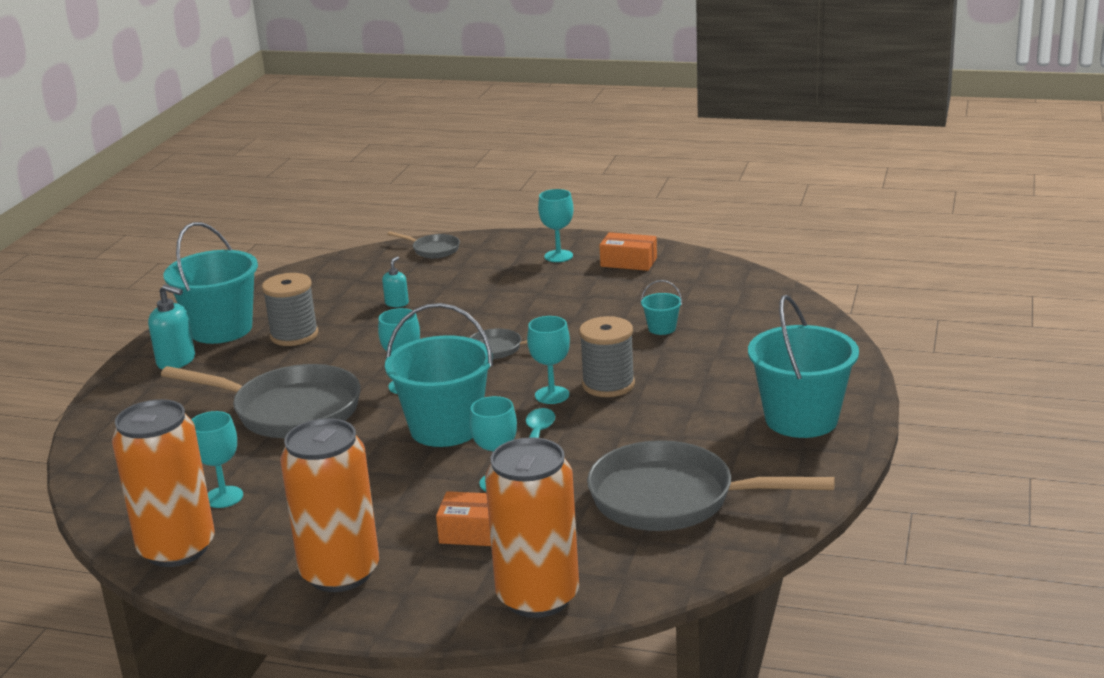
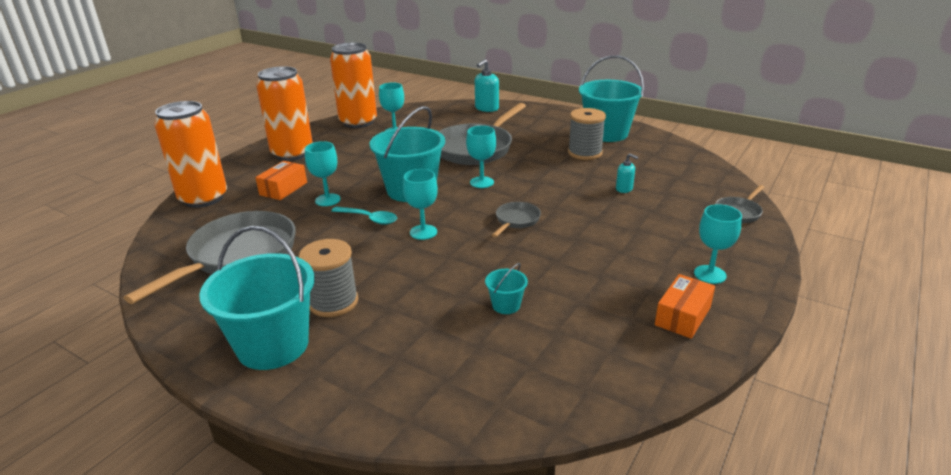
camera: 105 degrees right, 5 degrees up
(176, 361) = (566, 122): turquoise soap dispenser -> turquoise soap dispenser (486, 108)
(608, 385) = (419, 258): grey spool -> grey spool (333, 302)

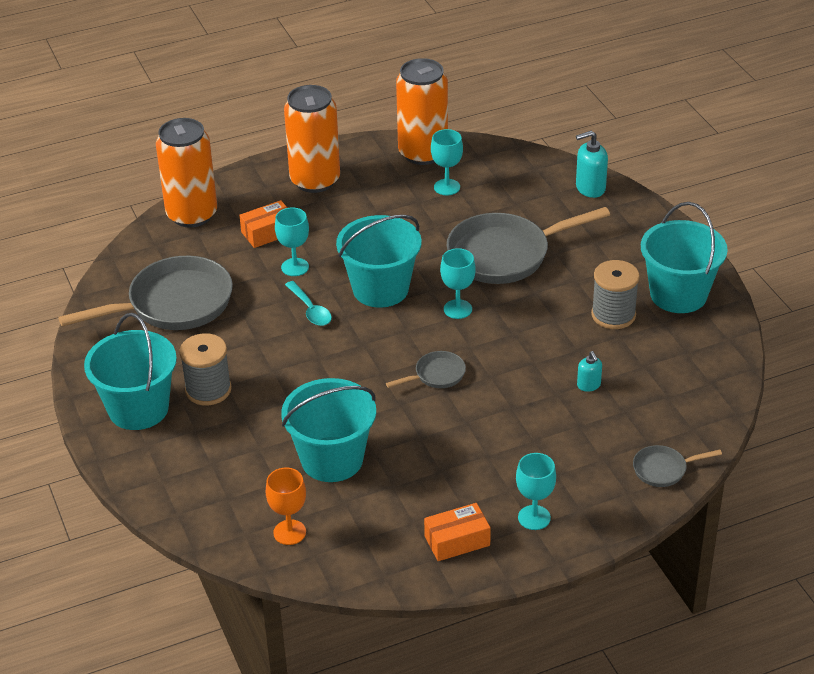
camera: 35 degrees right, 10 degrees up
(423, 232) = (341, 349): turquoise goblet -> none
(506, 305) = (332, 459): turquoise bucket -> turquoise bucket, size x2.32
(540, 380) = (289, 532): none -> orange goblet

